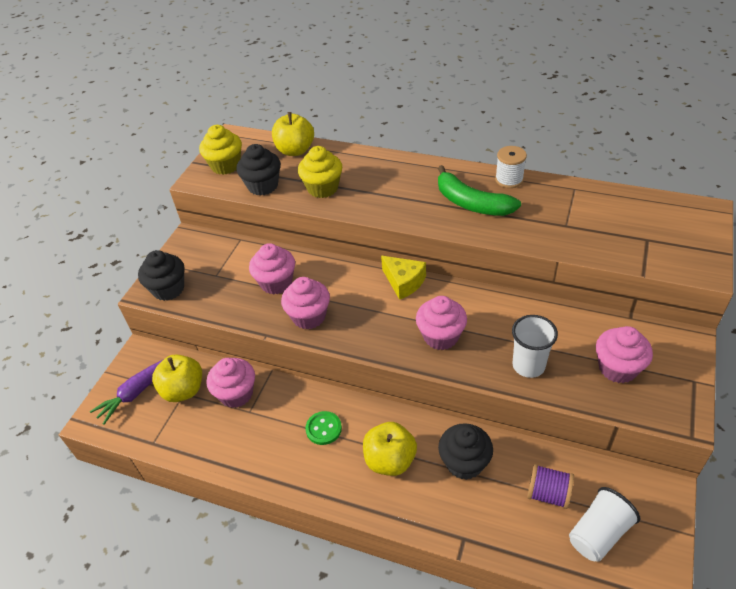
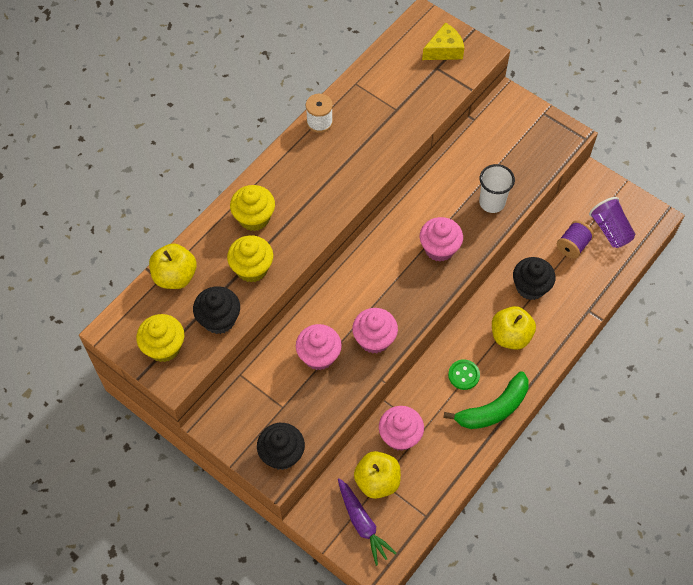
camera: 75 degrees left, 15 degrees up
(376, 173) = (254, 218): none -> yellow cupcake
(404, 282) = (367, 254): yellow cheese -> yellow cheese (444, 50)
(471, 203) = (335, 161): green banana -> green banana (493, 409)
(598, 533) = (610, 230): white cup -> purple cup
(617, 368) = (516, 150): pink cupcake -> none

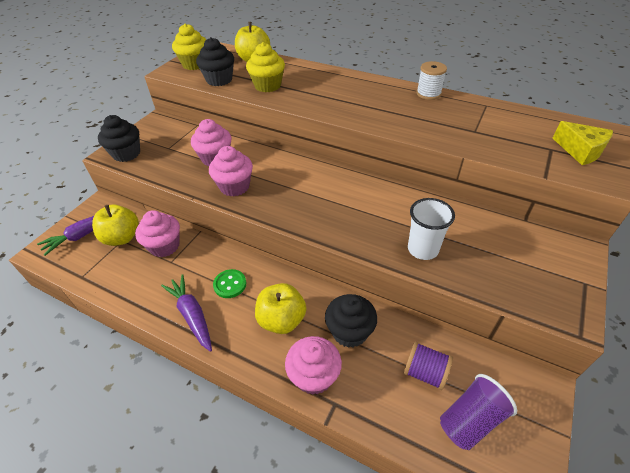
camera: 80 degrees right, 15 degrees down
(254, 218) = (315, 80): yellow cupcake -> none
(439, 248) = (346, 215): pink cupcake -> pink cupcake (314, 376)
(493, 409) = (192, 315): green banana -> purple carrot

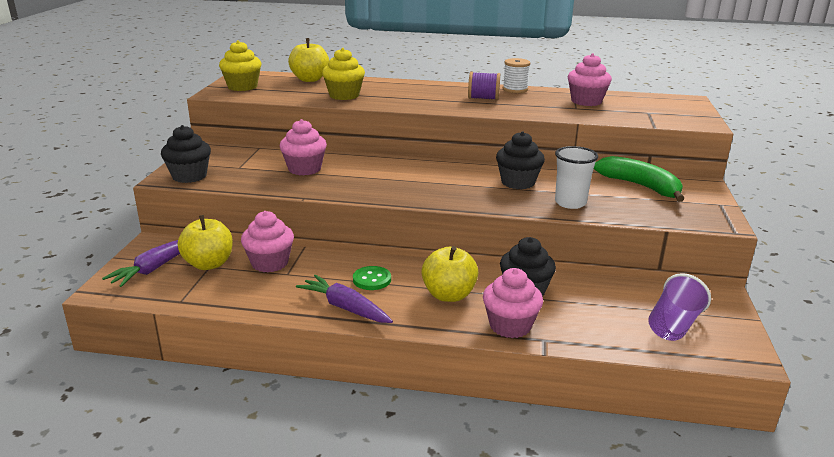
camera: 20 degrees left, 20 degrees down
(219, 80) = (284, 95): black cupcake -> black cupcake (518, 182)
(234, 186) = (345, 186): pink cupcake -> pink cupcake (586, 101)
(425, 372) = (614, 305): purple spool -> purple spool (483, 98)
(509, 237) = (640, 186): none -> green banana
(580, 151) = (672, 111): yellow cheese -> none

